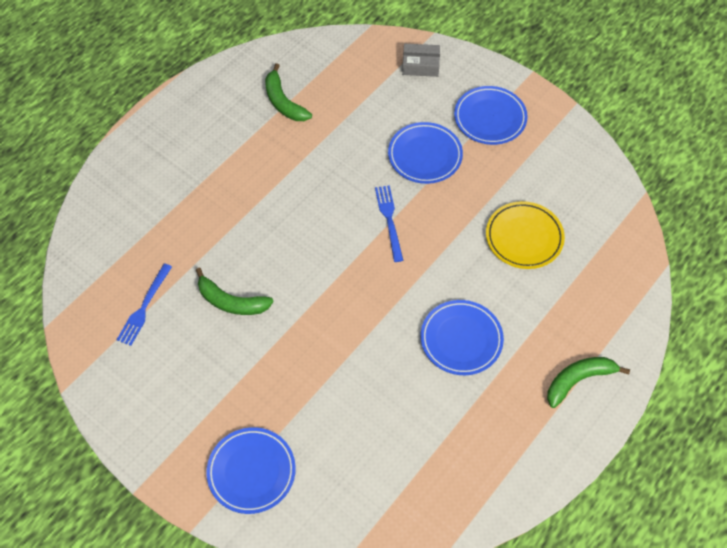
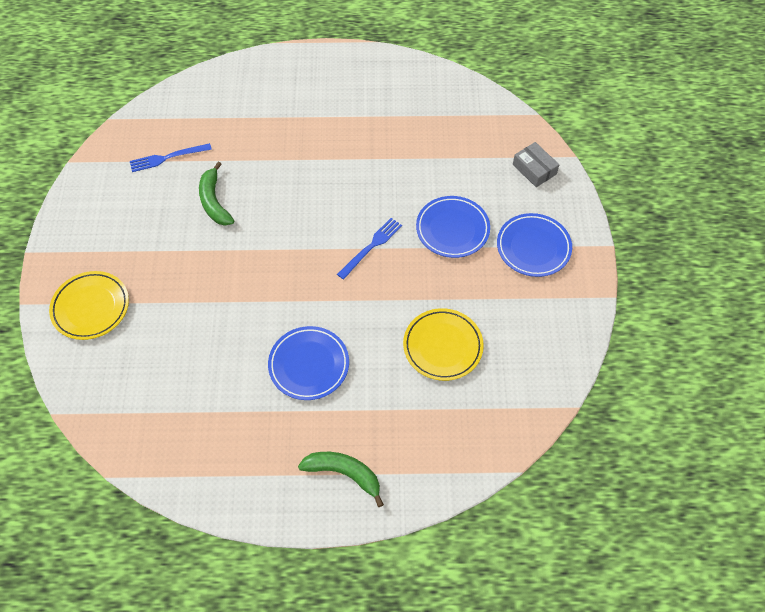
camera: 50 degrees right, 0 degrees up
(251, 472) = (91, 307): blue plate -> yellow plate
(283, 102) = (410, 113): green banana -> none

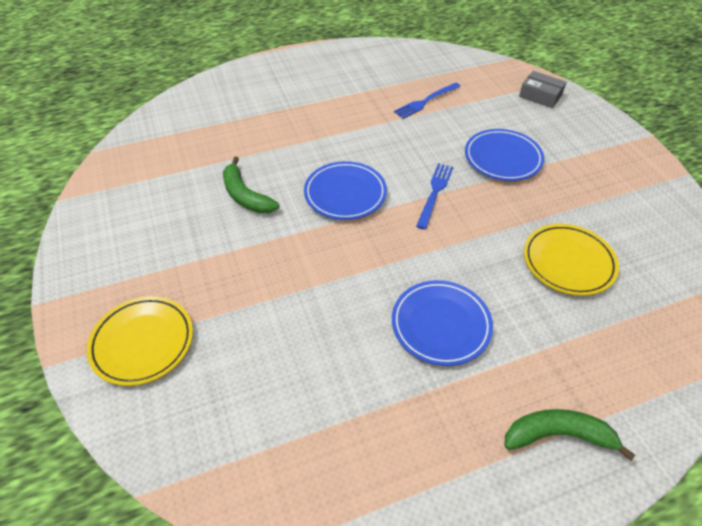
camera: 20 degrees left, 10 degrees down
(167, 157) = (174, 169): blue fork -> blue fork (426, 101)
(533, 247) = (586, 154): blue plate -> blue plate (345, 194)

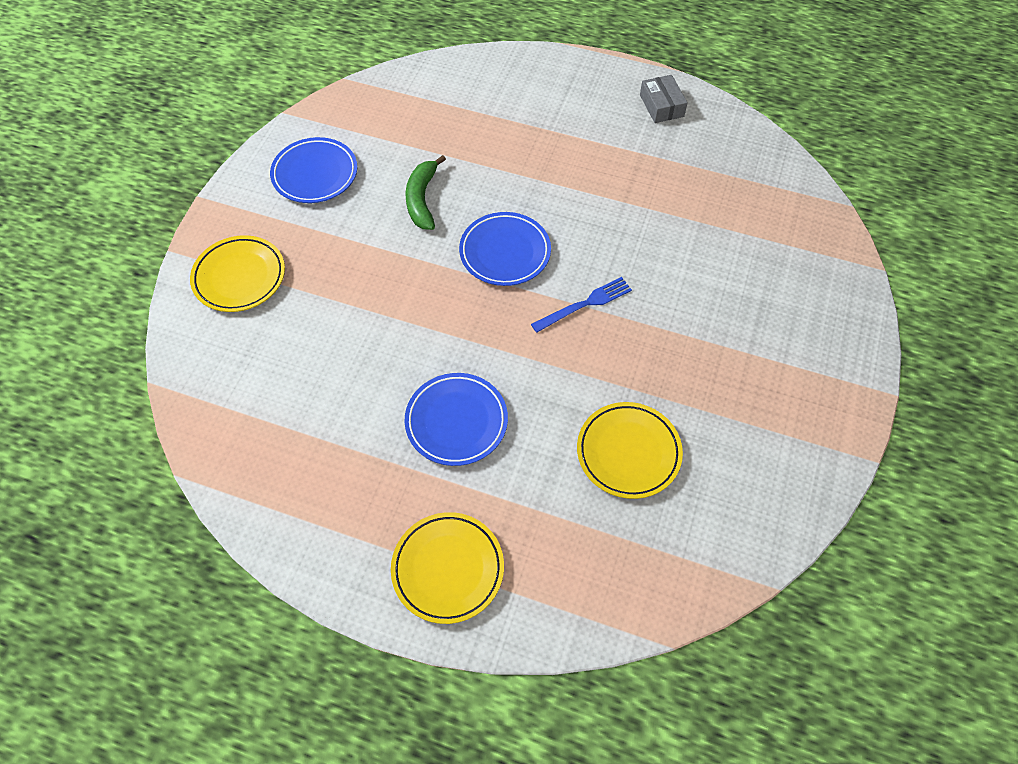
camera: 40 degrees right, 10 degrees up
(426, 101) = (689, 202): blue fork -> none
(502, 158) = (693, 313): blue plate -> blue plate (315, 174)
(540, 96) = (824, 270): grey box -> grey box (661, 106)
(558, 435) = (448, 569): green banana -> yellow plate

